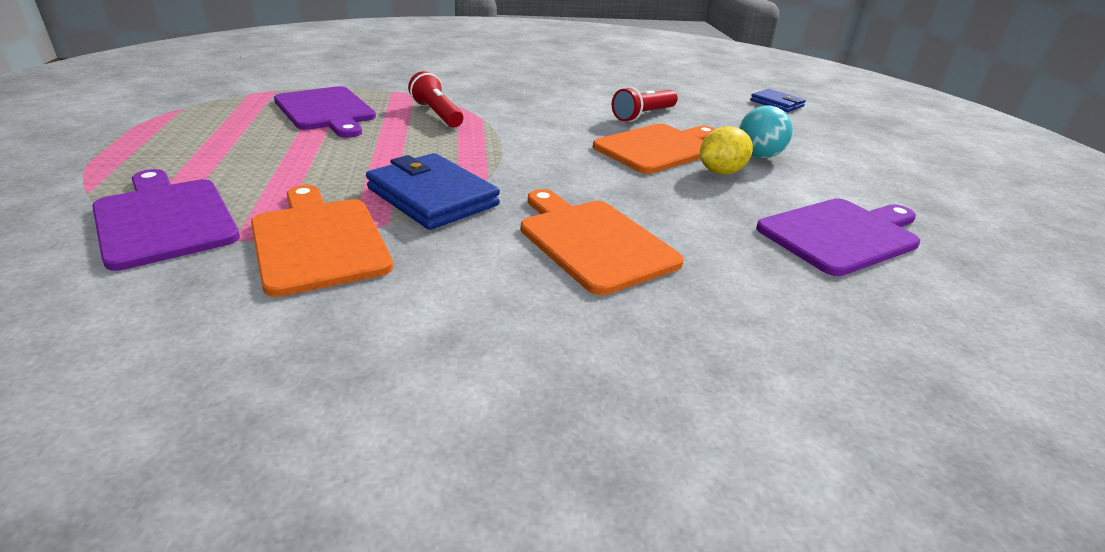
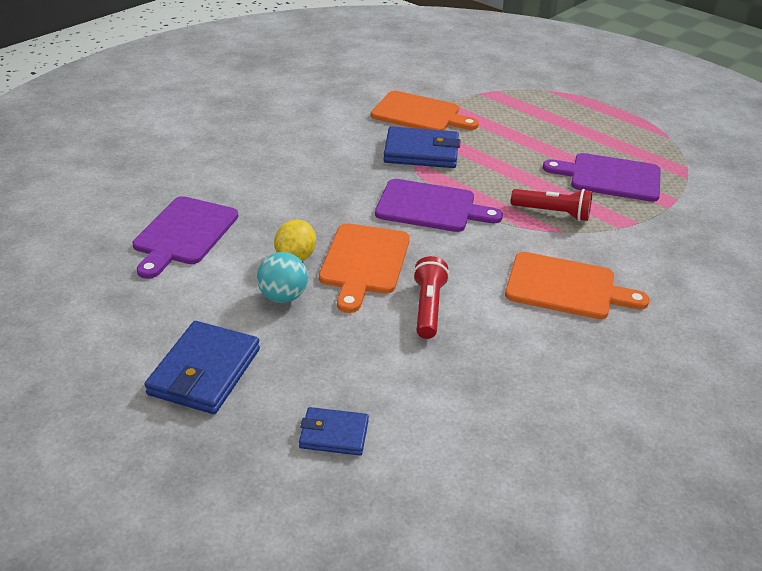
camera: 140 degrees right, 5 degrees up
(164, 219) = (490, 95): purple cutting board -> purple cutting board (430, 207)
(592, 242) = (312, 165): orange cutting board -> orange cutting board (566, 287)
(856, 146) = (204, 371): none -> blue wallet

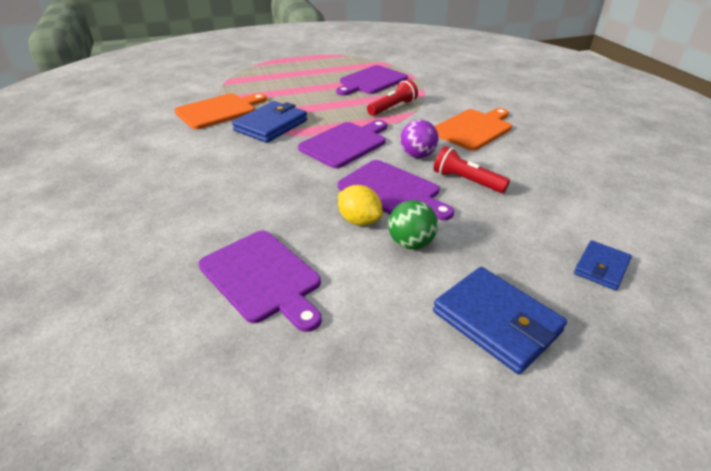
camera: 60 degrees left, 0 degrees up
(283, 297) = (411, 243): turquoise ball -> green ball
(364, 262) = (392, 191): orange cutting board -> purple cutting board
(452, 260) = (417, 155): none -> purple ball

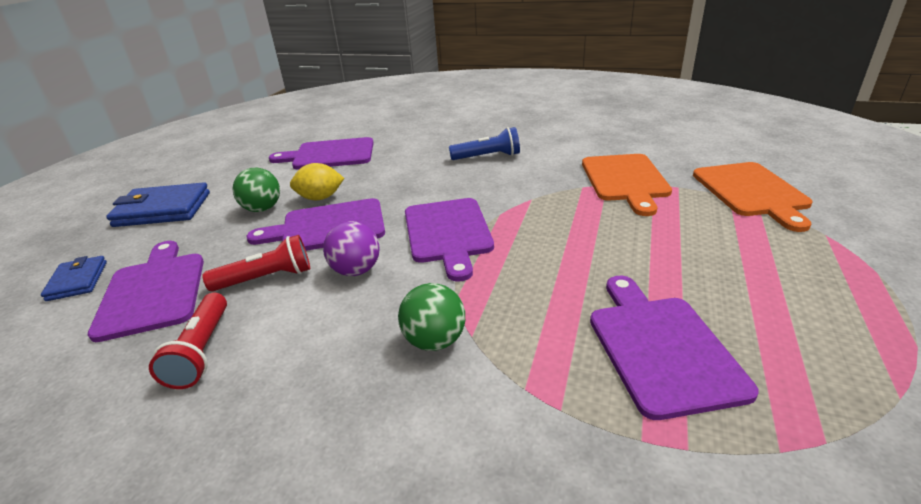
camera: 130 degrees right, 5 degrees down
(206, 170) = (487, 157): none -> blue flashlight
(271, 125) = (549, 201): blue wallet -> none
(392, 108) = (508, 315): red flashlight -> red flashlight (202, 351)
(430, 116) = (435, 341): none -> green ball
(473, 129) = (341, 367): orange cutting board -> orange cutting board (751, 192)
(541, 217) = (153, 291): none -> purple cutting board

